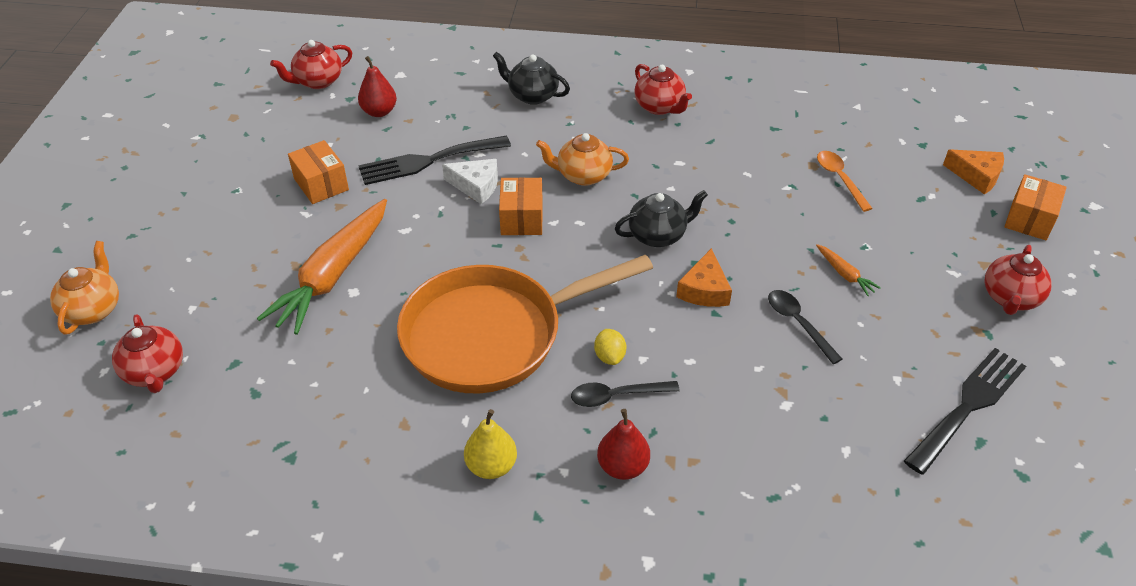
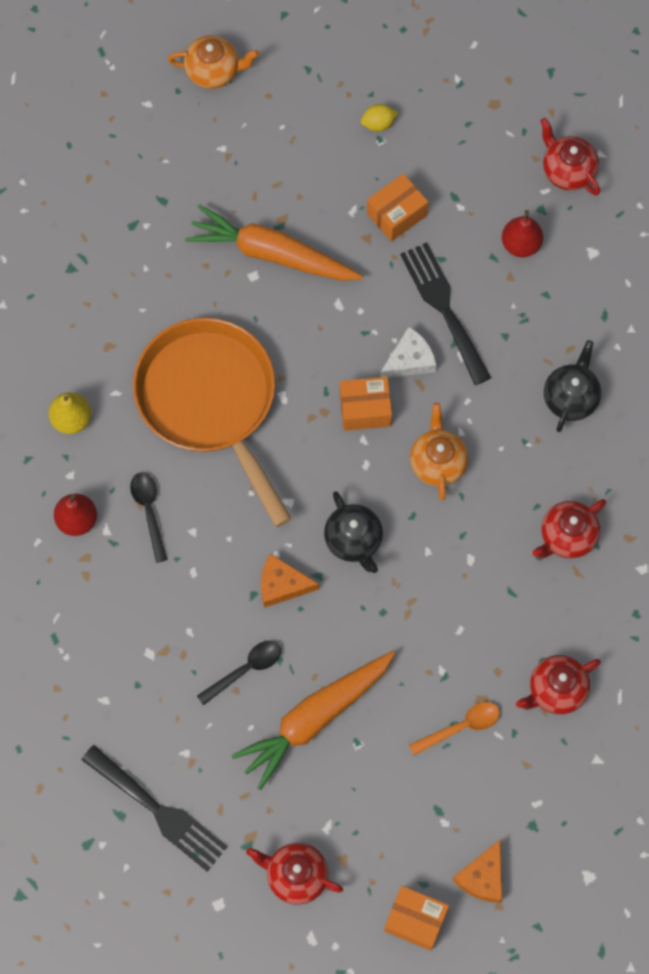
camera: 85 degrees right, 25 degrees up
(155, 372) = (149, 142): red teapot -> red teapot (556, 690)
(476, 186) = (410, 360): white cheese -> white cheese turned 135 degrees counterclockwise
(609, 356) = (193, 503): yellow lemon -> yellow lemon (378, 124)
(844, 274) = (315, 718): orange carrot -> orange carrot, size x2.41

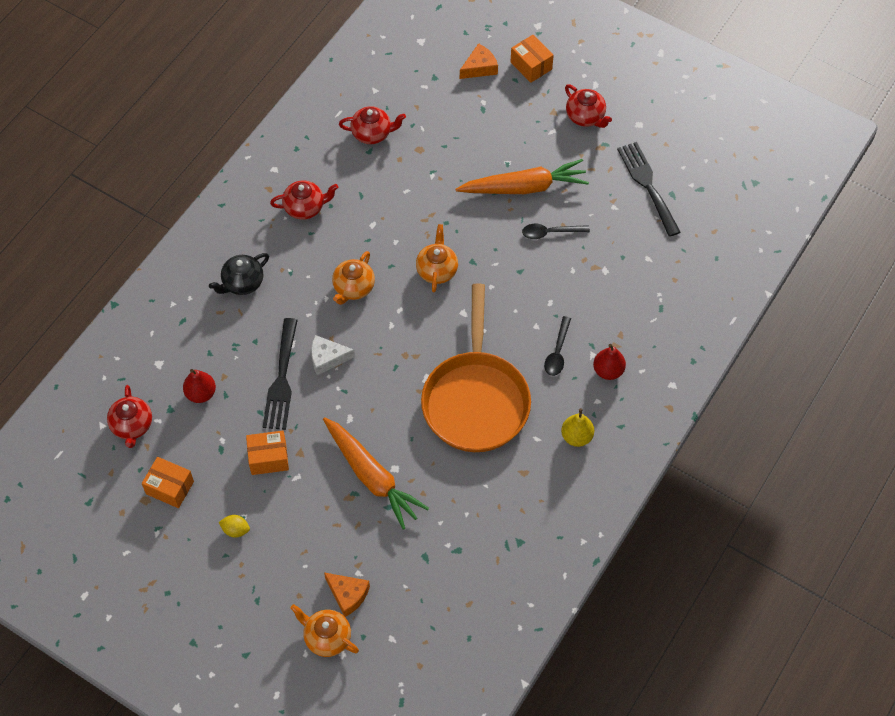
camera: 150 degrees left, 10 degrees down
(282, 585) = (498, 267): orange cheese -> orange cheese (348, 595)
(354, 540) = (437, 270): black teapot -> orange teapot
(365, 409) = (377, 343): orange box -> orange box (170, 487)
(461, 727) = (440, 142): orange spoon -> none

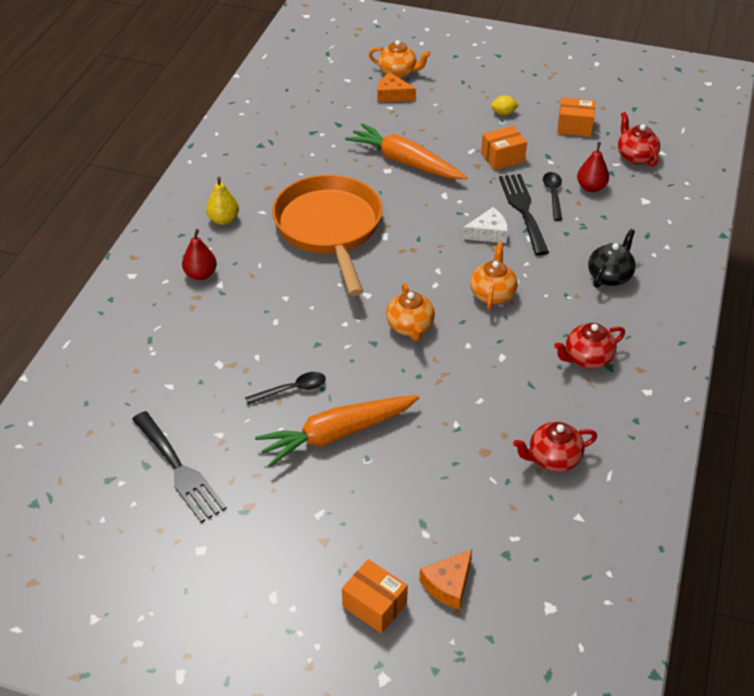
camera: 165 degrees right, 15 degrees down
(557, 352) = (257, 279): black spoon -> black spoon (553, 194)
(585, 117) = (277, 544): red teapot -> none

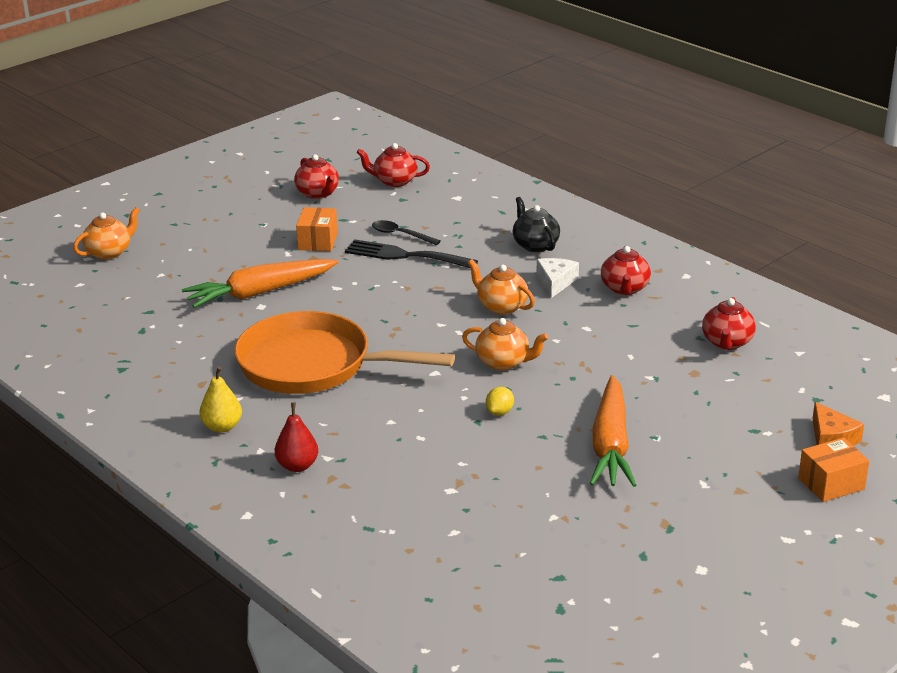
camera: 60 degrees left, 15 degrees down
(179, 470) = (583, 556): black fork -> none
(292, 390) = (529, 454): black spoon -> none
(392, 95) = (142, 267): orange cheese -> none
(488, 233) = (417, 282): white cheese -> white cheese (555, 282)
(503, 113) = (252, 219): yellow lemon -> yellow lemon (499, 412)
(574, 127) = (318, 193): orange box -> red teapot
(591, 187) = (411, 214): red pear -> none

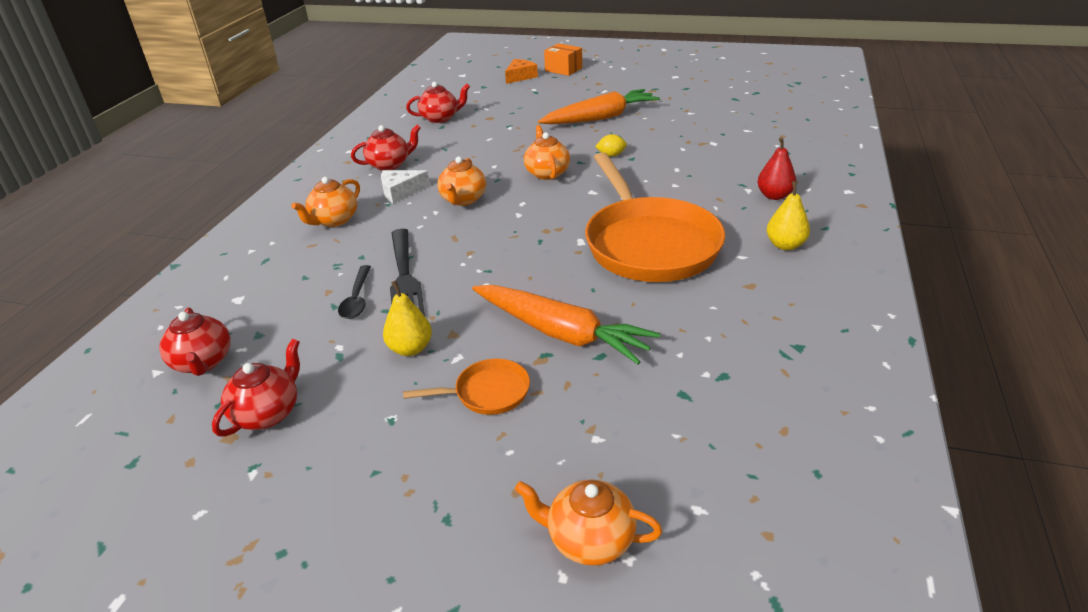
camera: 120 degrees left, 5 degrees up
(242, 254) = (487, 393): none -> orange pan
(318, 241) = (410, 349): orange box -> yellow pear
(535, 245) = (334, 220): black teapot -> orange teapot

